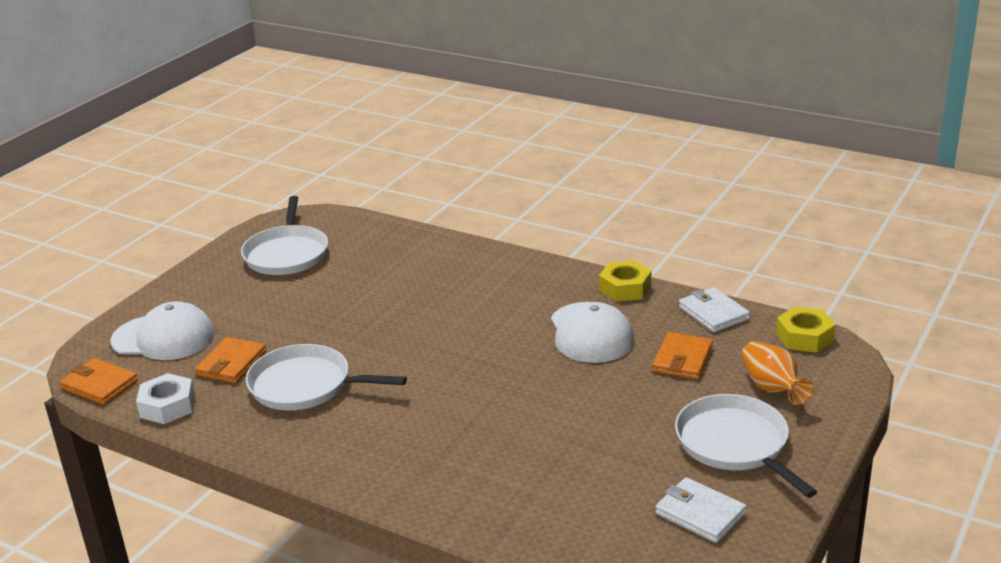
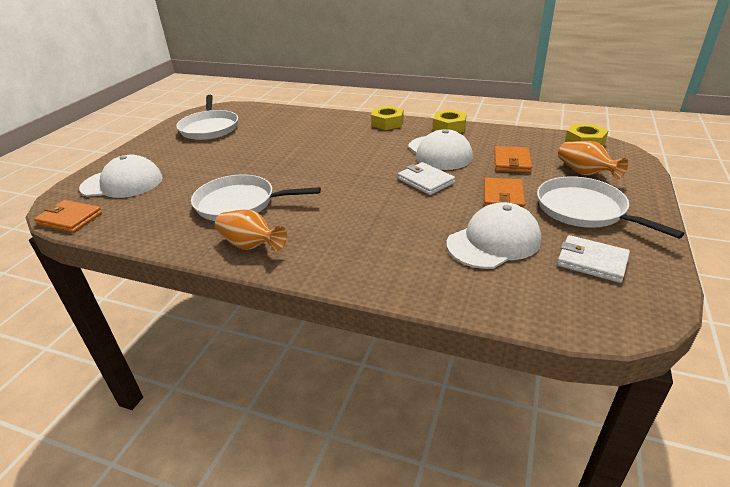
camera: 10 degrees left, 5 degrees up
(167, 406) = (128, 228): white nut -> none
(231, 363) = (178, 195): orange wallet -> orange wallet (503, 197)
(307, 446) = (250, 245): none -> orange vase
(540, 270) = (387, 123): none -> yellow nut
(597, 474) = (493, 241): none -> white cap
(713, 313) = (515, 135): white wallet -> white wallet (425, 181)

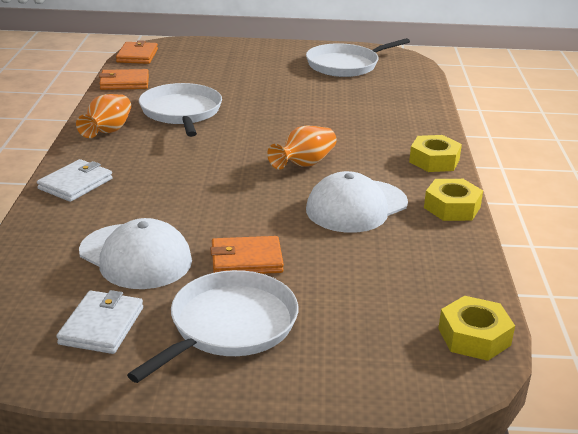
camera: 70 degrees right, 5 degrees down
(122, 183) = (203, 58): white cap -> none
(425, 181) = (268, 203): white wallet -> white wallet (75, 184)
(512, 162) = (356, 264): orange wallet -> orange wallet (124, 83)
(585, 173) = (350, 331): orange vase -> orange vase (304, 164)

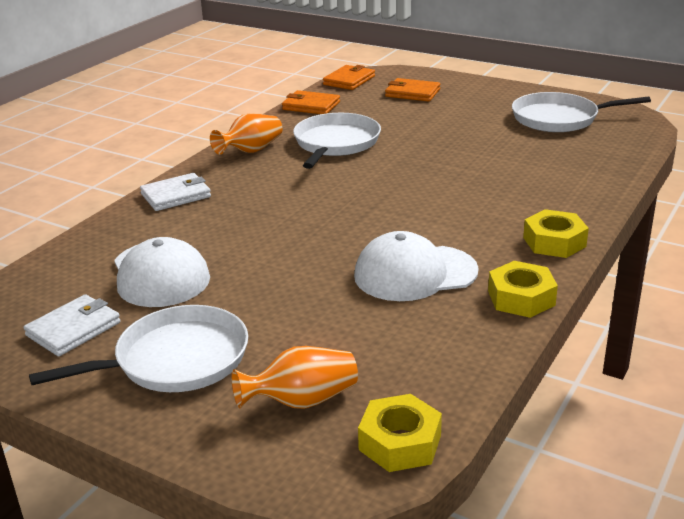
camera: 30 degrees right, 0 degrees up
(246, 260) = (252, 301): orange wallet -> orange wallet (412, 93)
(304, 164) = (405, 218): orange vase -> orange vase (302, 401)

